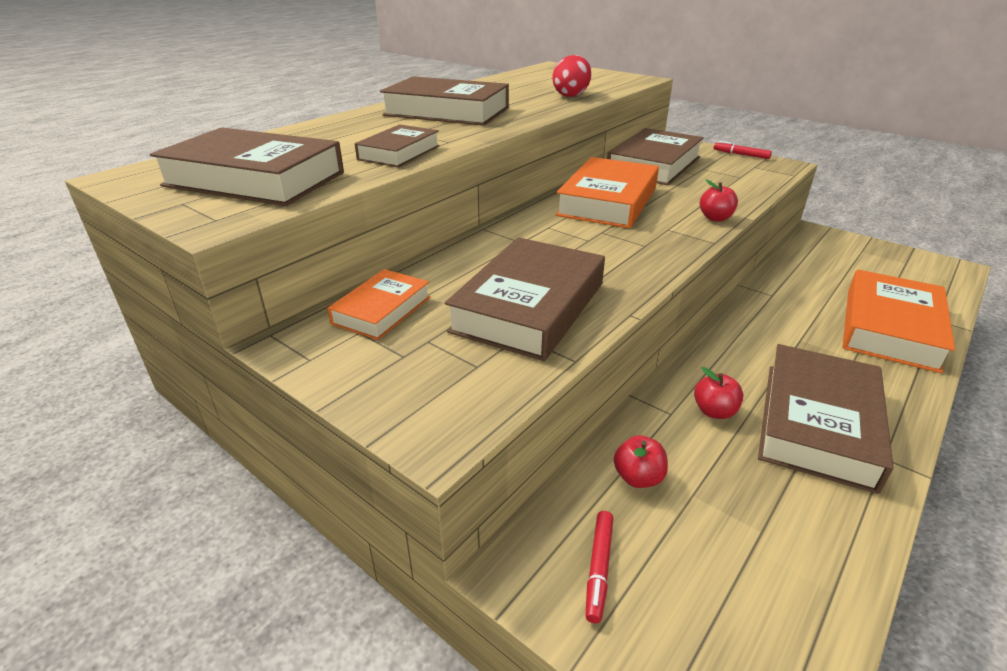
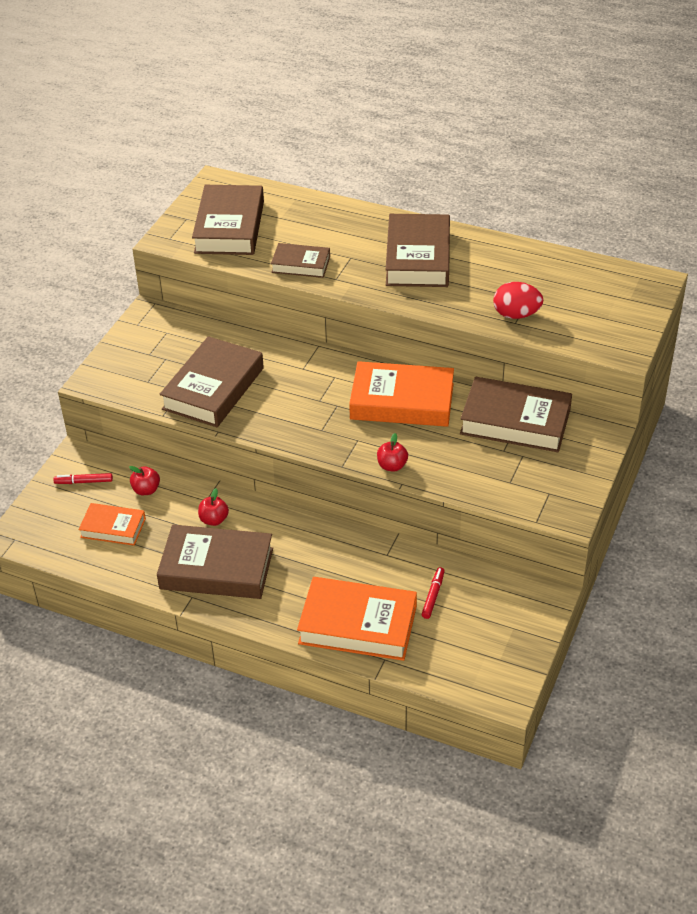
camera: 75 degrees right, 10 degrees up
(382, 310) = (190, 333): orange book -> orange book (113, 528)
(529, 307) = (213, 388): brown book -> brown book turned 75 degrees counterclockwise
(741, 155) = (586, 483): red marker -> red marker (433, 596)

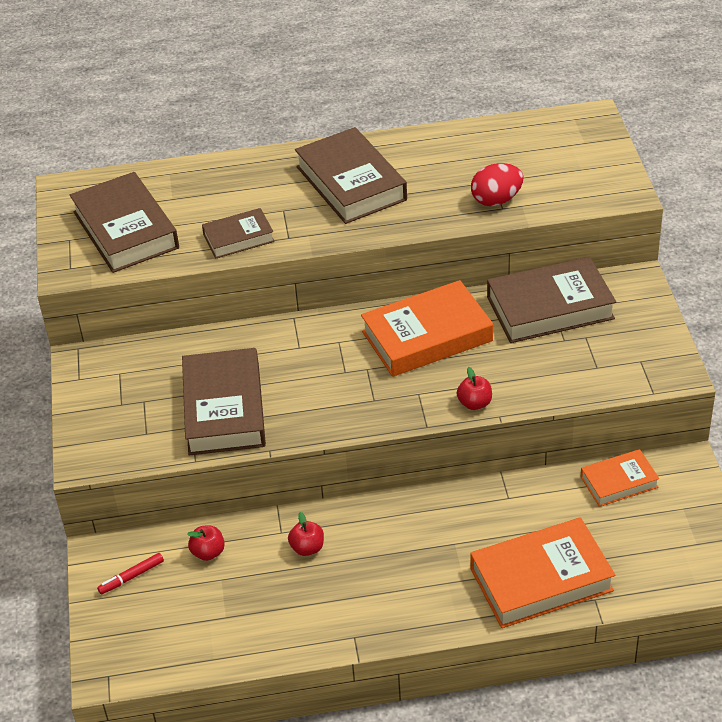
camera: 30 degrees left, 0 degrees up
(113, 528) = (207, 609): orange book -> orange book (619, 482)
(216, 568) = (354, 595): brown book -> none
(433, 596) = (585, 515): red marker -> none

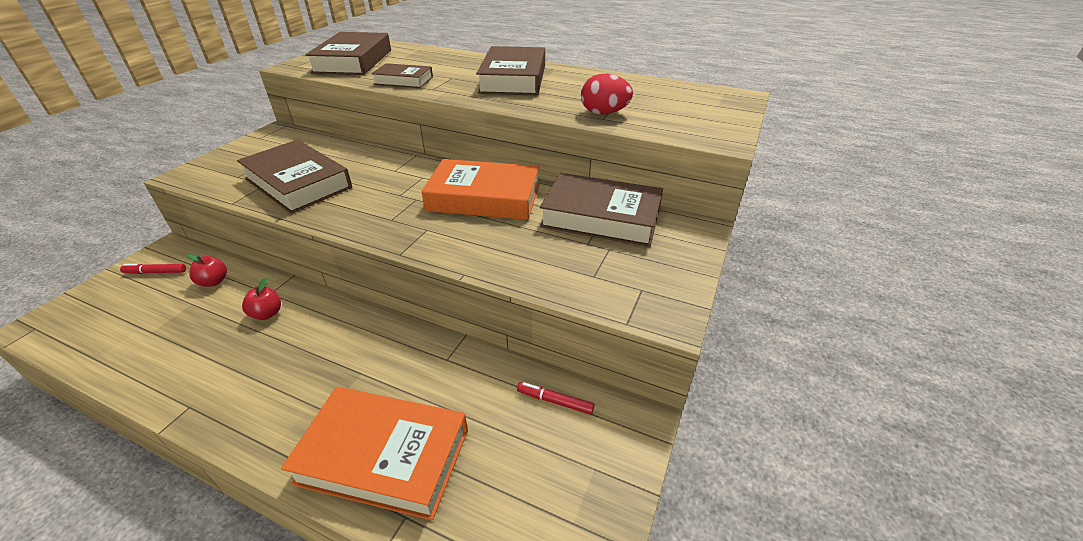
camera: 30 degrees right, 5 degrees down
(224, 409) = (298, 183): brown book -> brown book turned 75 degrees counterclockwise
(474, 403) = (457, 255): red apple -> none
(619, 482) = (555, 401): orange book -> red marker

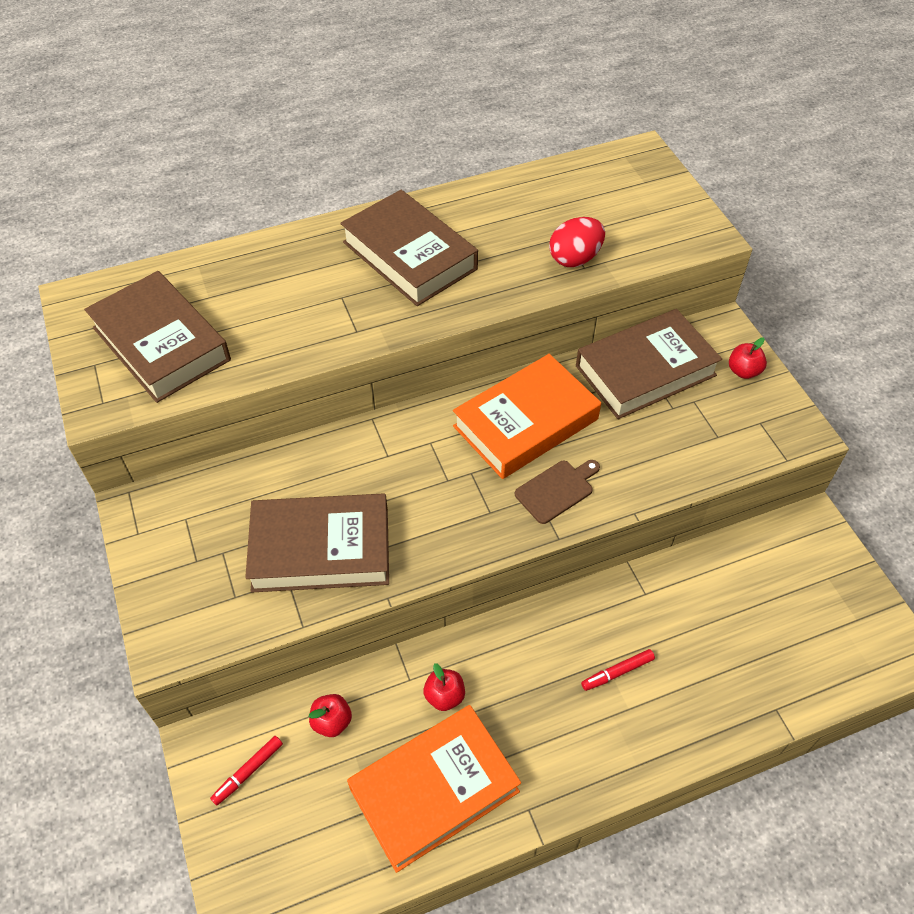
camera: 45 degrees left, 15 degrees up
(384, 456) = (712, 694): orange book -> orange book (434, 790)
(403, 81) = (298, 338): brown book -> none
(442, 233) = (556, 490): none -> brown cutting board
(555, 401) = (753, 556): red marker -> red marker (617, 672)
(676, 256) = (743, 371): none -> red apple

